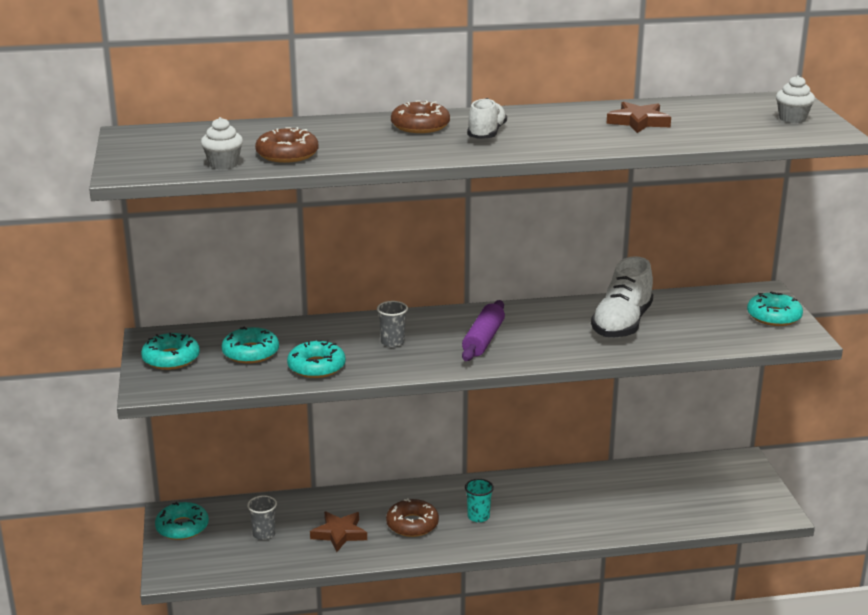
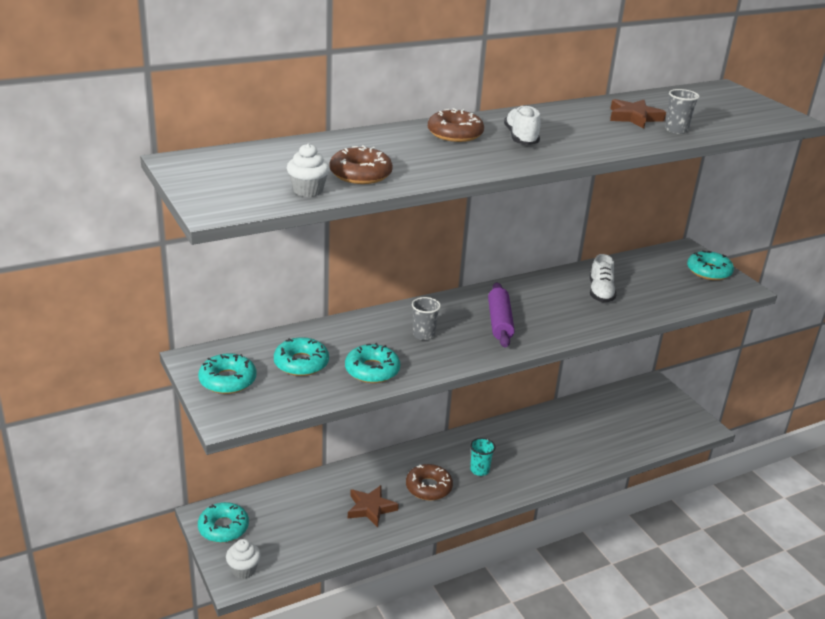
camera: 20 degrees left, 5 degrees up
(264, 534) = (303, 521): grey cup -> grey cup (676, 130)
(622, 324) = (600, 292): white shoe -> white shoe, size x0.63
(792, 119) = (747, 107): white cupcake -> white cupcake (244, 570)

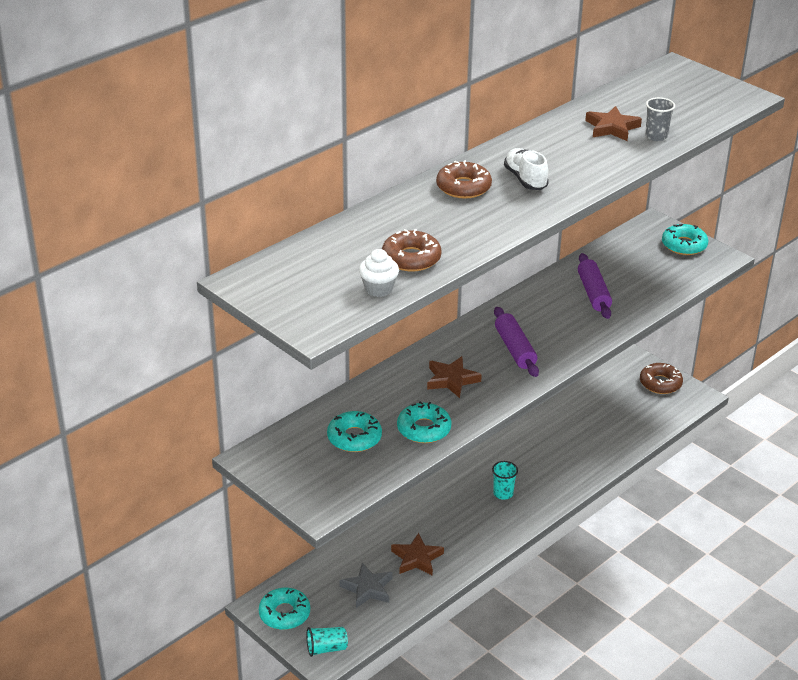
camera: 15 degrees left, 5 degrees up
(227, 380) = (296, 472): turquoise donut -> none
(244, 570) = (326, 648): white cupcake -> turquoise cup
(311, 524) = (367, 588): none -> grey star
(423, 335) = (451, 380): grey cup -> brown star
(428, 487) = (462, 523): brown donut -> brown donut (660, 383)
(600, 292) = (593, 293): white shoe -> purple rolling pin

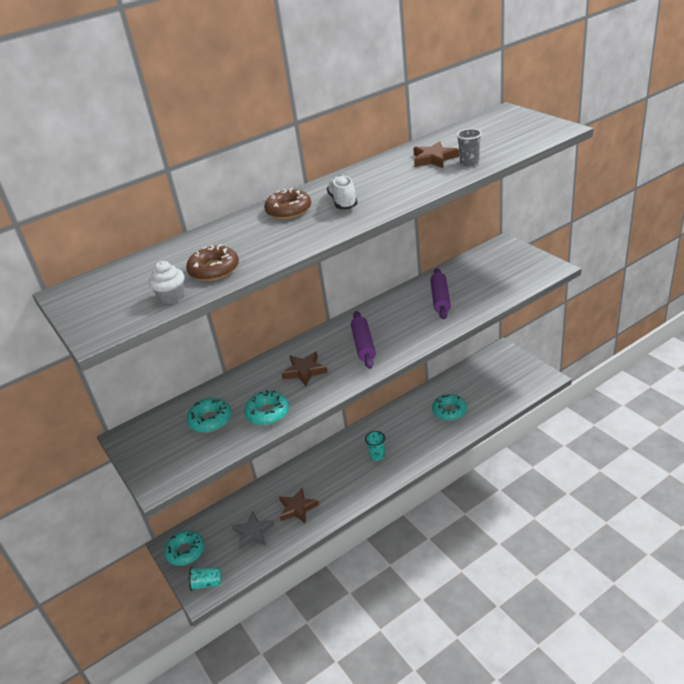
camera: 15 degrees right, 0 degrees up
(660, 383) = (518, 368): brown donut -> none
(684, 245) = (524, 260): turquoise donut -> turquoise donut (449, 411)

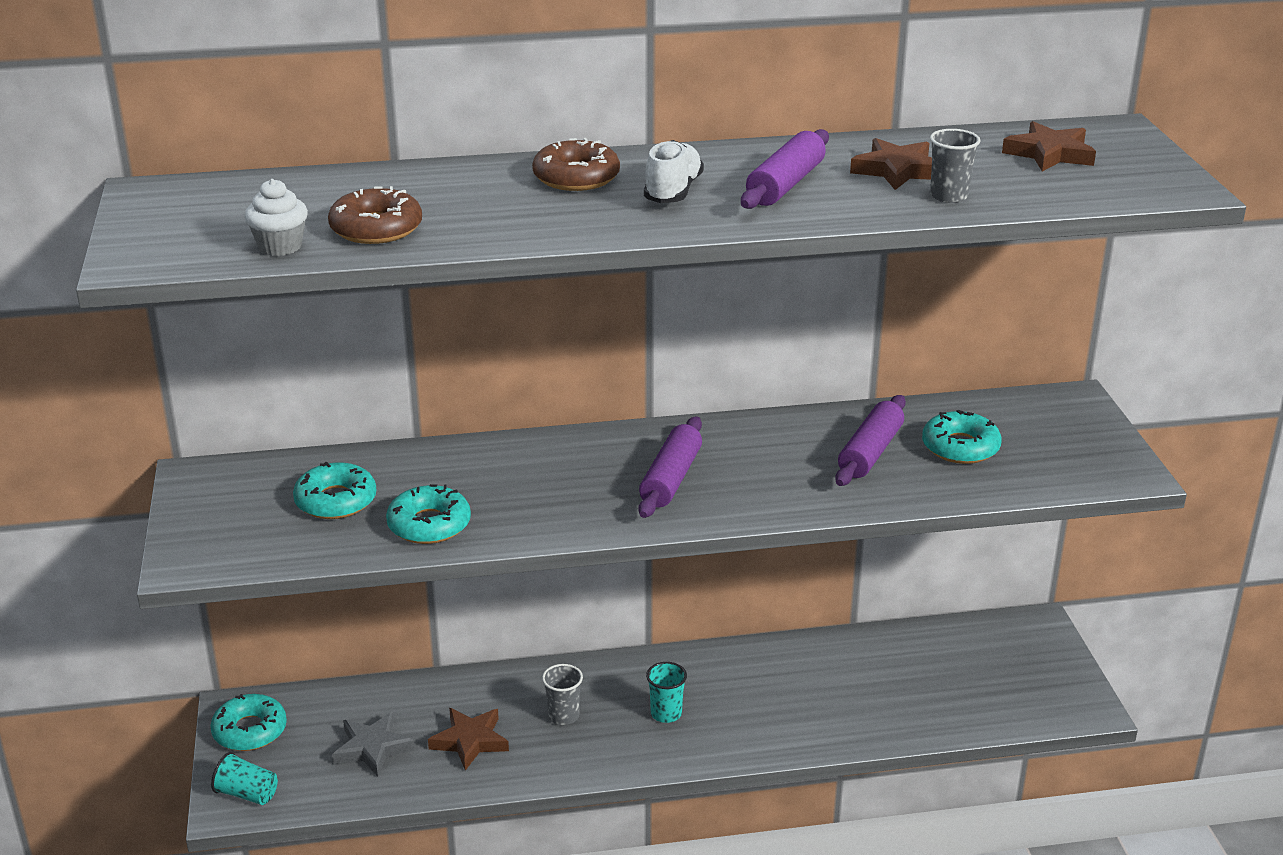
camera: 20 degrees right, 5 degrees down
(304, 371) = (540, 483): brown star -> brown star (1049, 154)
(332, 477) = (563, 716): none -> grey cup
(391, 181) = (785, 184): none -> purple rolling pin
(449, 411) = (852, 692): turquoise donut -> turquoise donut (960, 447)

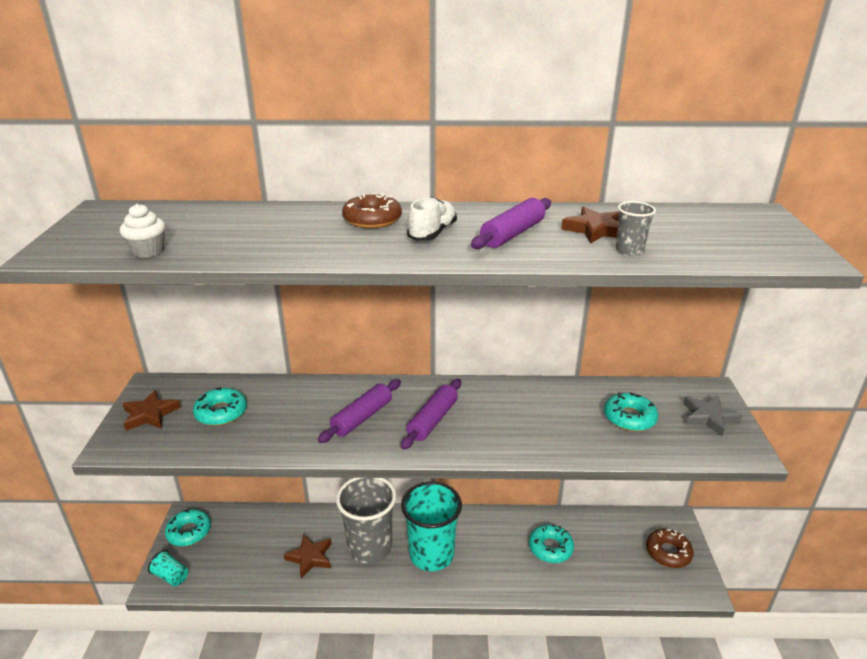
camera: 10 degrees right, 0 degrees up
(373, 748) = (253, 554): grey star -> grey star (709, 417)
(376, 228) = (219, 244): brown donut -> brown donut (668, 552)
(429, 525) = (269, 436): turquoise donut -> turquoise donut (550, 548)
(563, 716) = (370, 547): grey cup -> grey cup, size x2.33
(666, 713) = (431, 554): turquoise cup -> turquoise cup, size x2.33
(870, 452) = (568, 415): purple rolling pin -> purple rolling pin (362, 417)
(1049, 154) = (709, 226): brown star -> brown star (150, 414)

